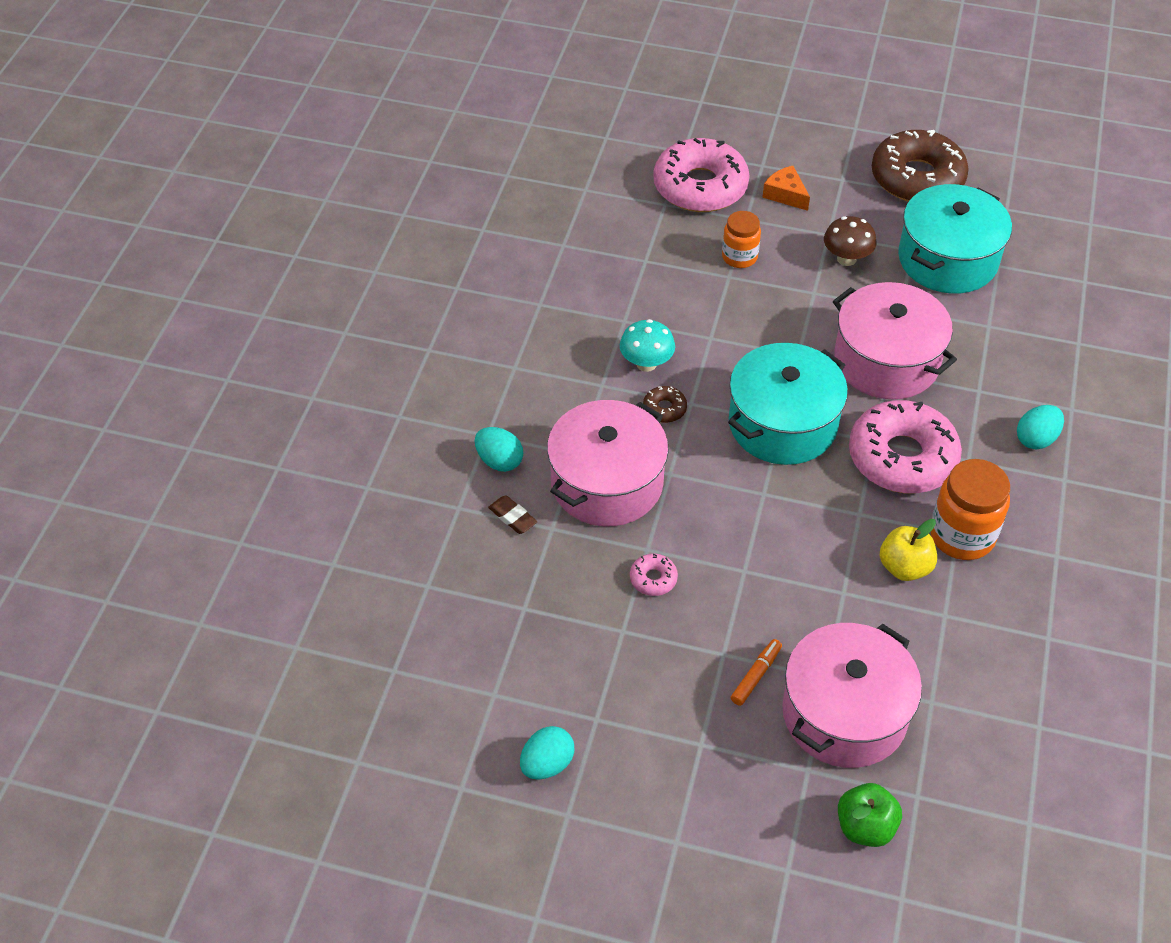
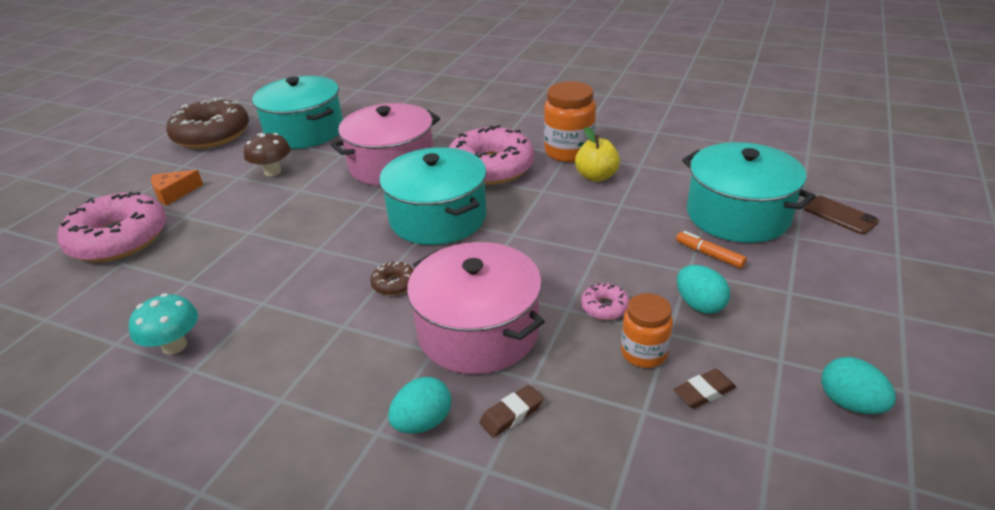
camera: 80 degrees left, 15 degrees down
(549, 653) = (704, 392): none -> brown eraser
(646, 363) = (329, 291): turquoise mushroom -> turquoise mushroom (174, 346)
(739, 257) = (229, 224): orange jar -> orange jar (644, 353)
(844, 713) = (738, 215): pink pot -> turquoise pot
(865, 827) = (840, 215): green apple -> brown phone
(1036, 439) = (488, 118): turquoise egg -> turquoise egg (699, 305)

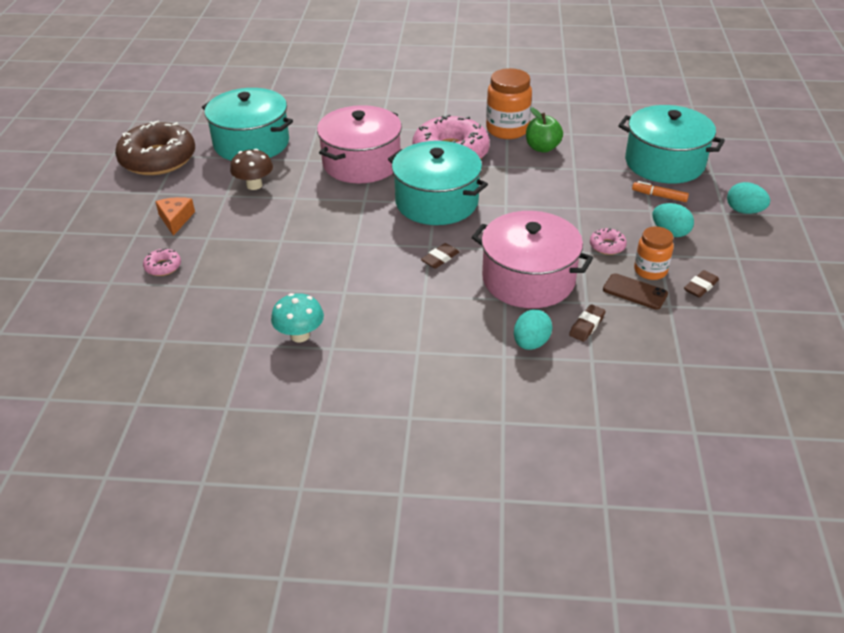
camera: 20 degrees left, 5 degrees up
(119, 239) = (163, 267): pink donut -> pink donut, size x0.41
(174, 193) = (175, 219): orange cheese -> orange cheese turned 135 degrees clockwise
(394, 284) = (440, 258): brown donut -> brown eraser
(596, 176) = (542, 148): yellow apple -> green apple
(840, 215) = (734, 152): brown phone -> brown phone (635, 292)
(850, 403) = (789, 275): turquoise egg -> turquoise egg (744, 211)

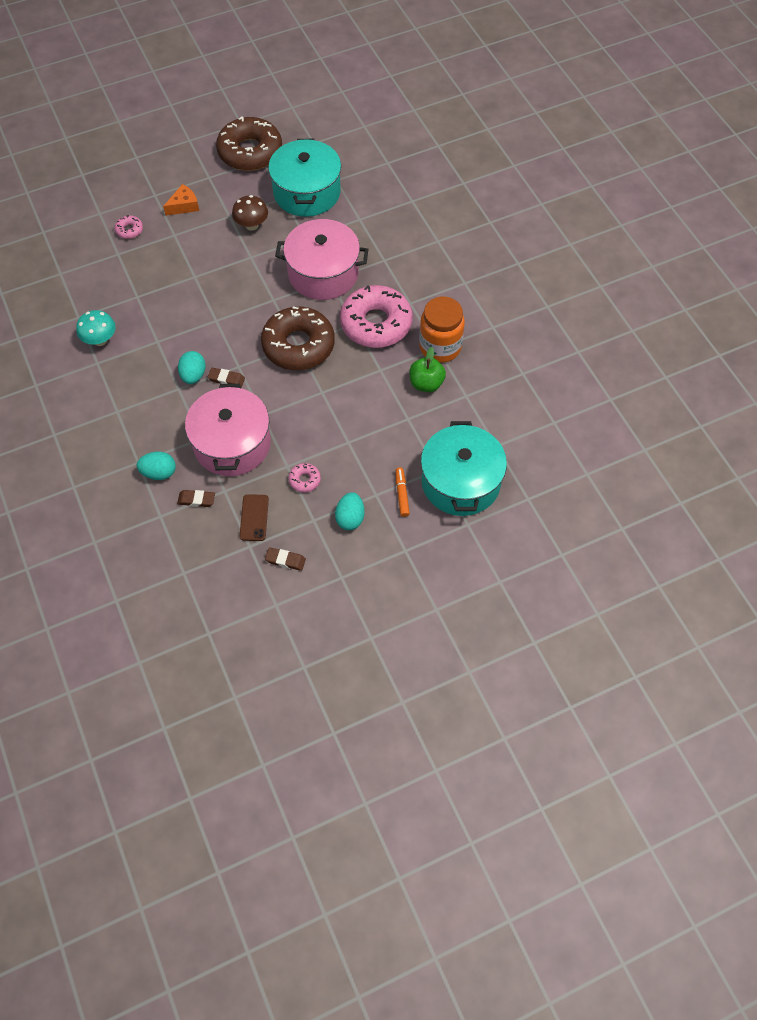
camera: 60 degrees right, 20 degrees up
(436, 202) = (298, 345): turquoise pot -> brown donut
(650, 271) = (287, 520): orange jar -> none
(744, 211) = (417, 564): turquoise egg -> turquoise egg (193, 375)

